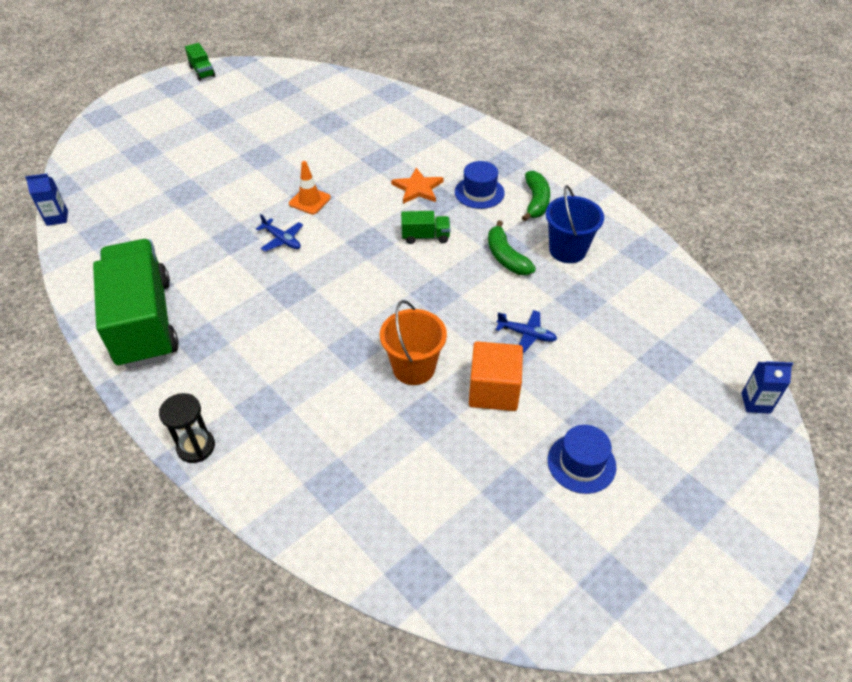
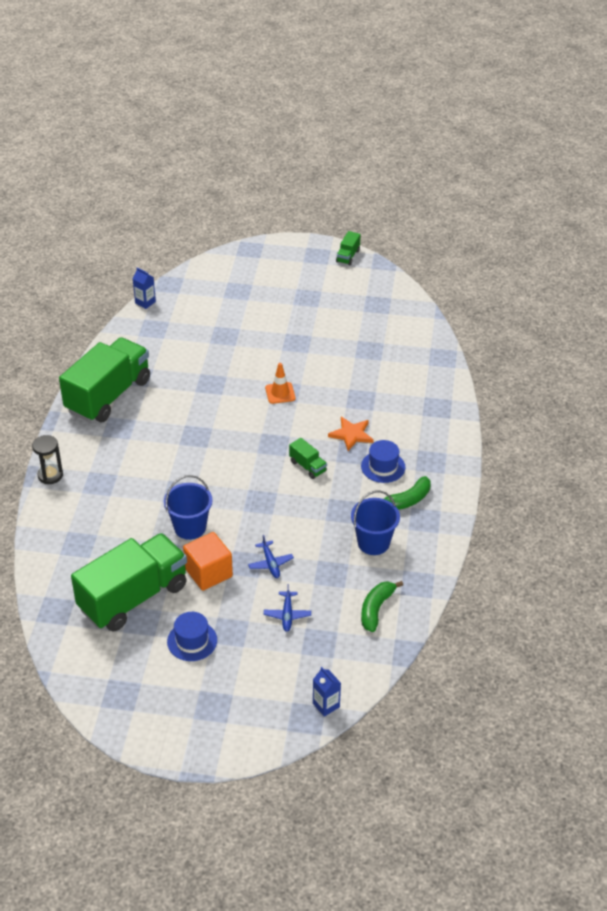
camera: 50 degrees right, 5 degrees down
(282, 240) = (231, 405): blue plane -> blue plane (287, 615)
(413, 368) = (190, 527): orange bucket -> blue bucket
(469, 479) = (133, 597): none -> green truck
(506, 257) = (331, 516): green banana -> green banana (376, 609)

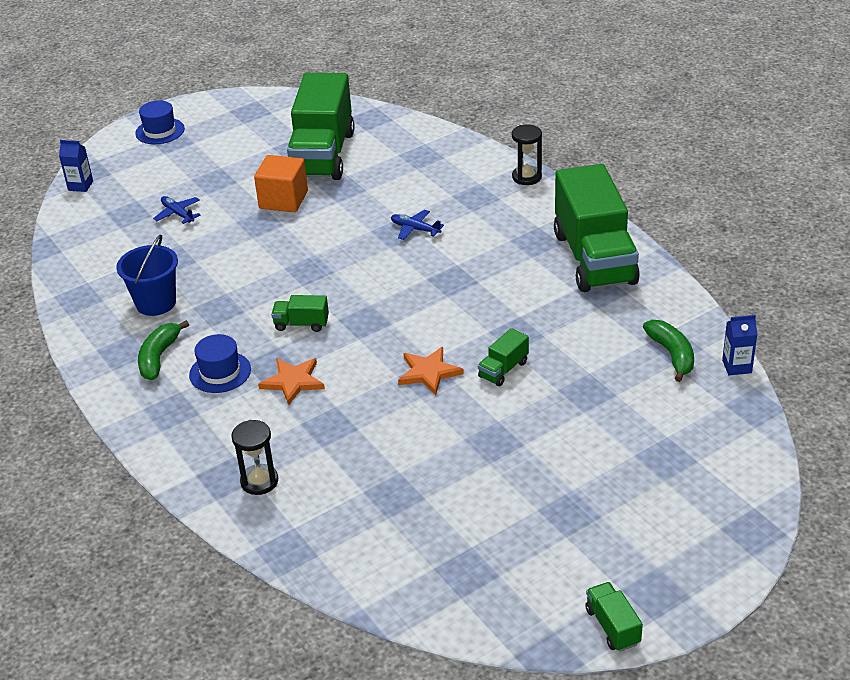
camera: 140 degrees right, 5 degrees down
(190, 527) = (345, 216): blue bucket -> none
(192, 641) = (237, 160): blue hat -> blue hat (160, 131)
(244, 370) = (503, 369): none -> green truck
(270, 563) = (237, 235): blue plane -> blue plane (415, 229)
(280, 393) = (429, 372): orange traffic cone -> orange star
(376, 609) = (100, 259): green banana -> green banana (672, 354)
(423, 394) = (259, 481): none -> black hourglass

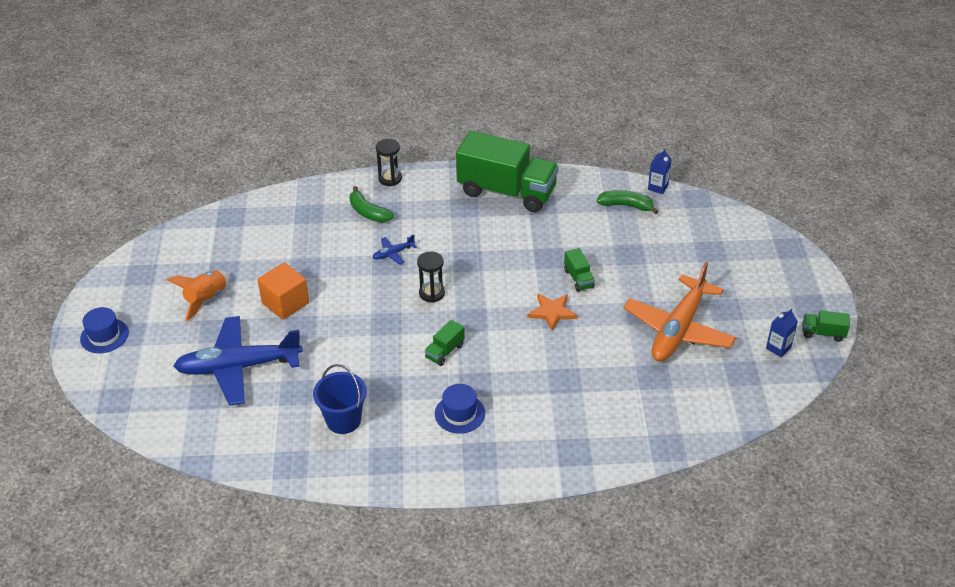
camera: 60 degrees left, 5 degrees up
(80, 186) = (130, 412): blue carton -> blue carton (778, 348)
(159, 357) = (412, 441): green banana -> green banana (368, 212)
(178, 214) = (238, 367): blue plane -> blue plane, size x2.49
(249, 157) = (206, 299): none -> orange rocket
(259, 481) = (591, 435): black hourglass -> black hourglass (432, 293)
(293, 381) = (504, 380): orange star -> none
(322, 155) = (250, 260): green truck -> none
(493, 484) = (678, 329): none -> orange plane

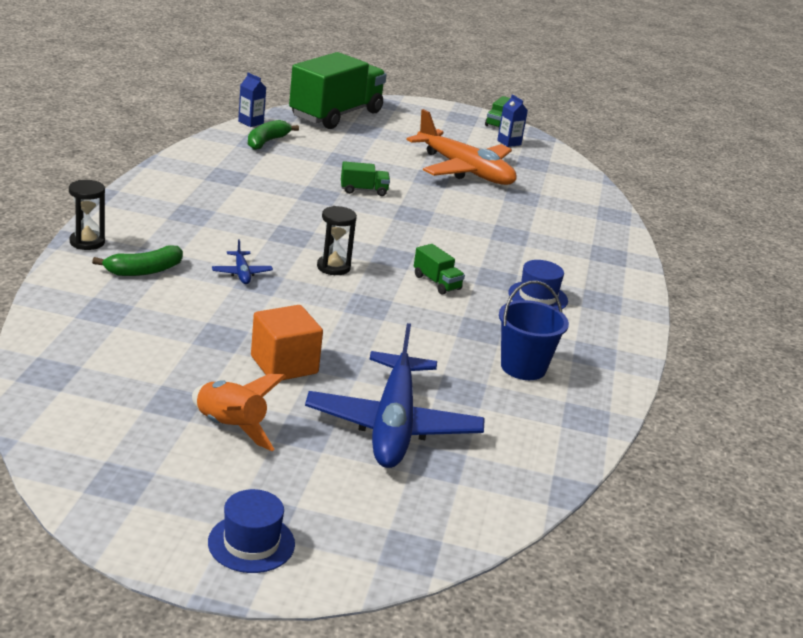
camera: 80 degrees left, 15 degrees down
(507, 191) = (185, 186): green truck -> green truck (336, 115)
(552, 312) = (407, 215): orange star -> none

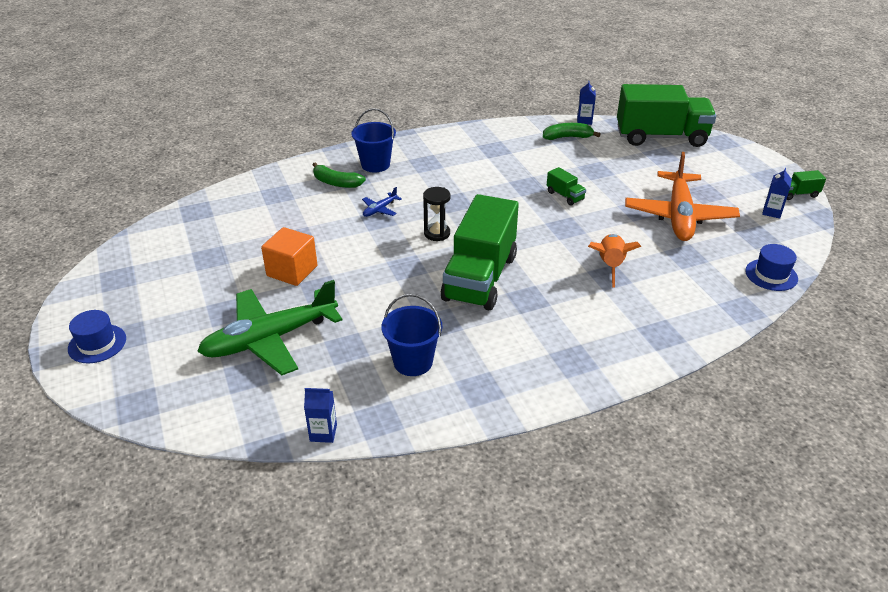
camera: 60 degrees right, 10 degrees up
(87, 242) = (342, 154): black hourglass -> none
(145, 237) = (375, 164): none -> blue bucket
(230, 428) = (203, 285): orange rocket -> orange rocket (610, 266)
(393, 425) = (270, 339): blue plane -> green plane
(436, 282) = (480, 278): green truck -> green truck, size x2.48
(538, 297) = (529, 327): blue hat -> blue hat (771, 275)
(576, 453) = (323, 433): none -> blue carton

